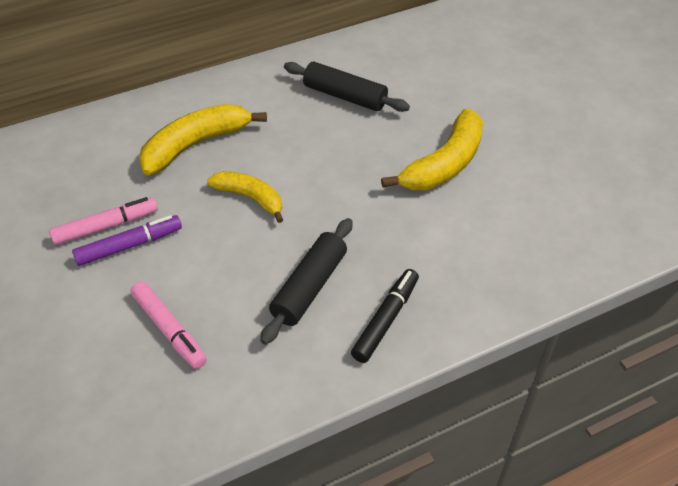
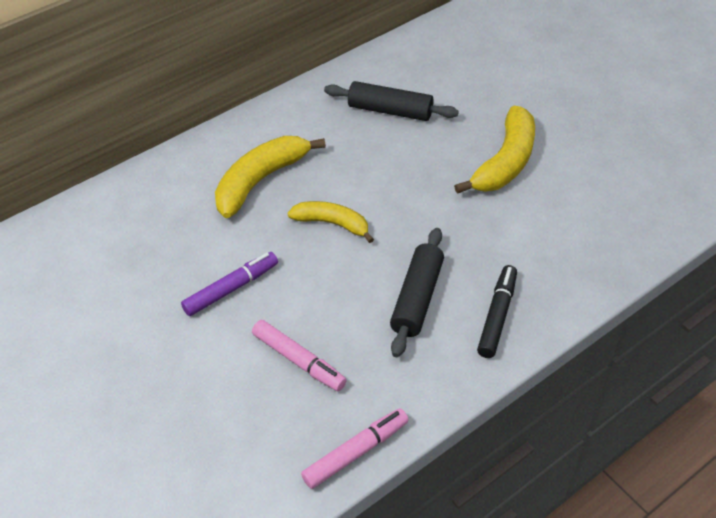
camera: 10 degrees left, 0 degrees up
(106, 226) = (201, 274): pink marker -> pink marker (356, 452)

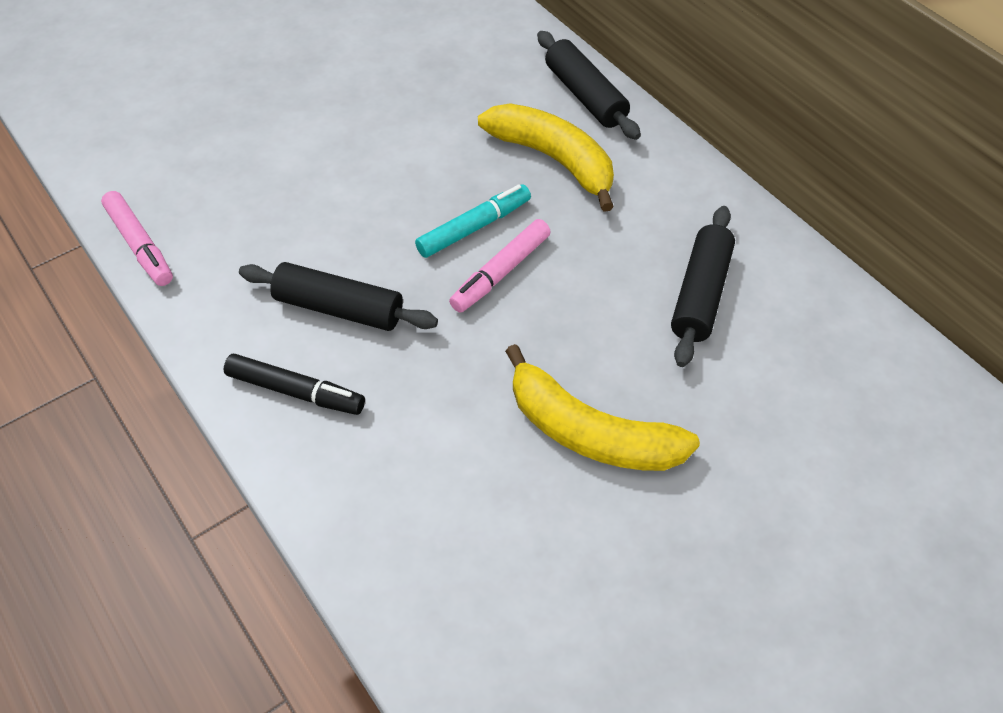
camera: 90 degrees right, 5 degrees up
(189, 163) = (585, 96): none -> black rolling pin
(231, 289) = (381, 141): purple marker -> none
(299, 360) = (269, 198): pink marker -> pink marker (500, 272)
(332, 224) = (474, 228): yellow banana -> turquoise marker

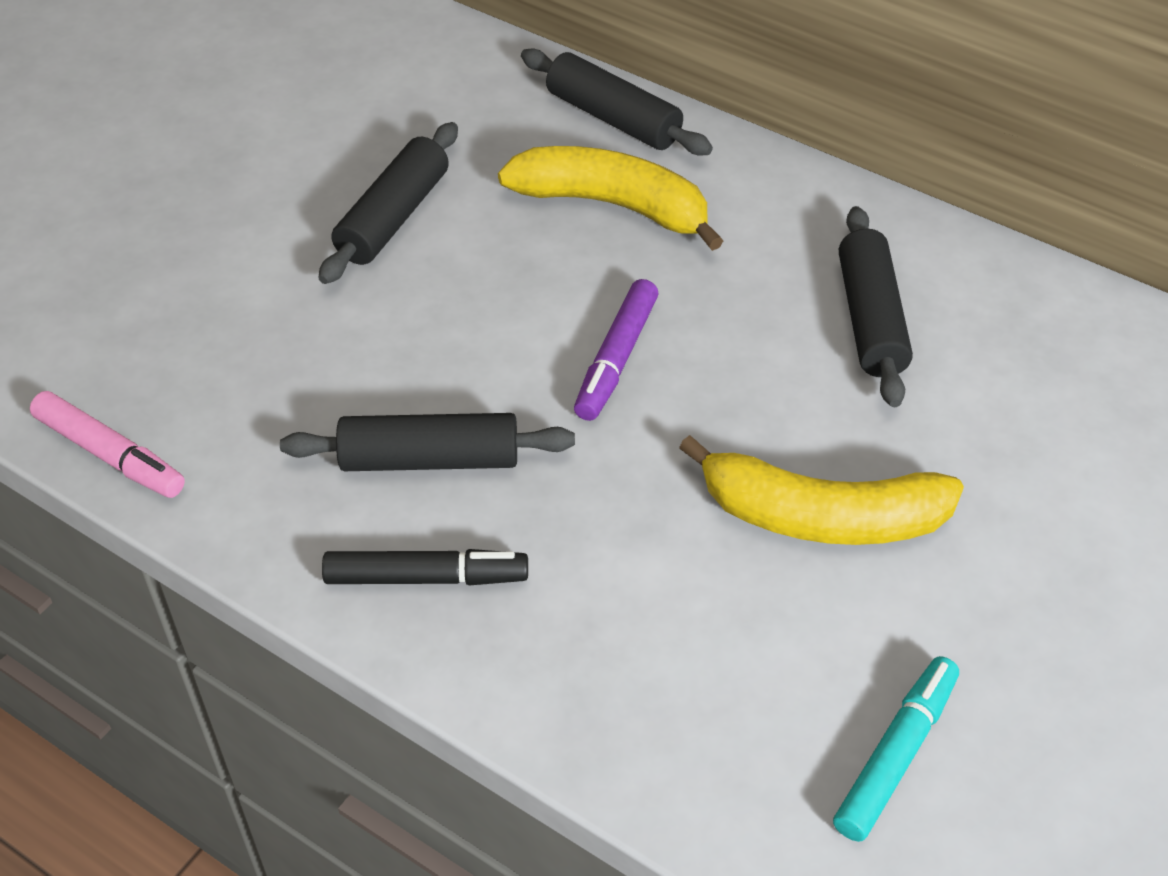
camera: 20 degrees left, 5 degrees down
(399, 130) = (393, 217): none -> black rolling pin
(474, 228) = (554, 313): turquoise marker -> turquoise marker (896, 755)
(500, 272) = (616, 359): pink marker -> purple marker

